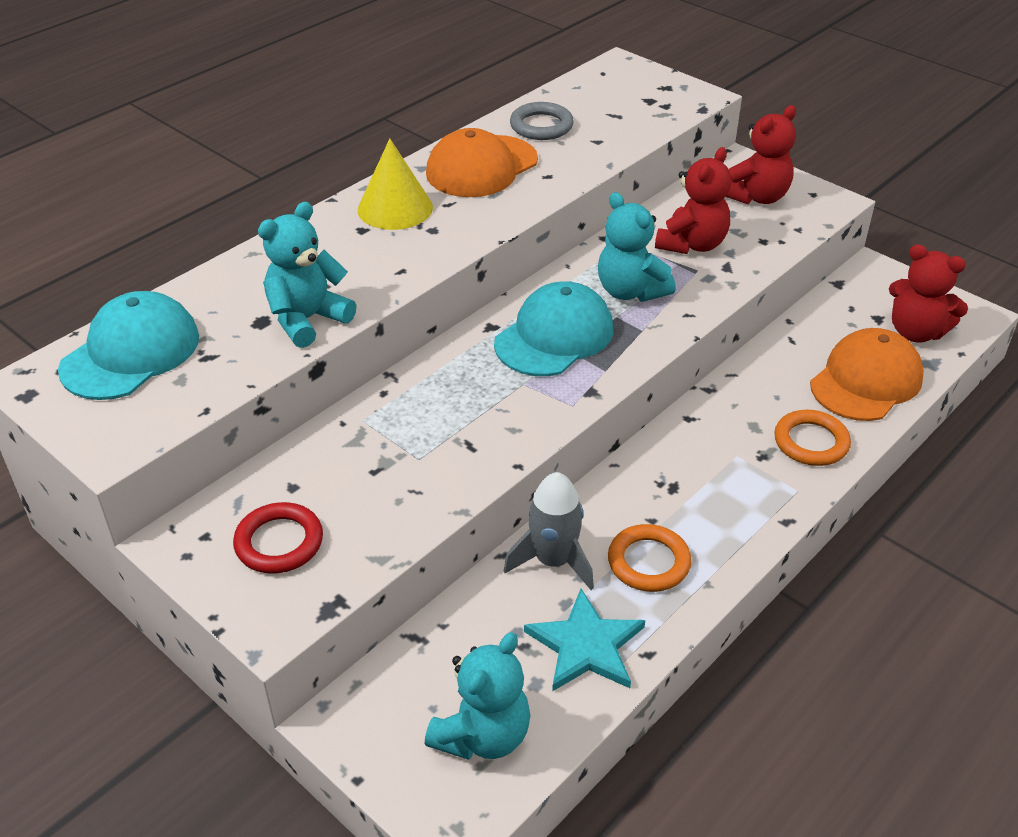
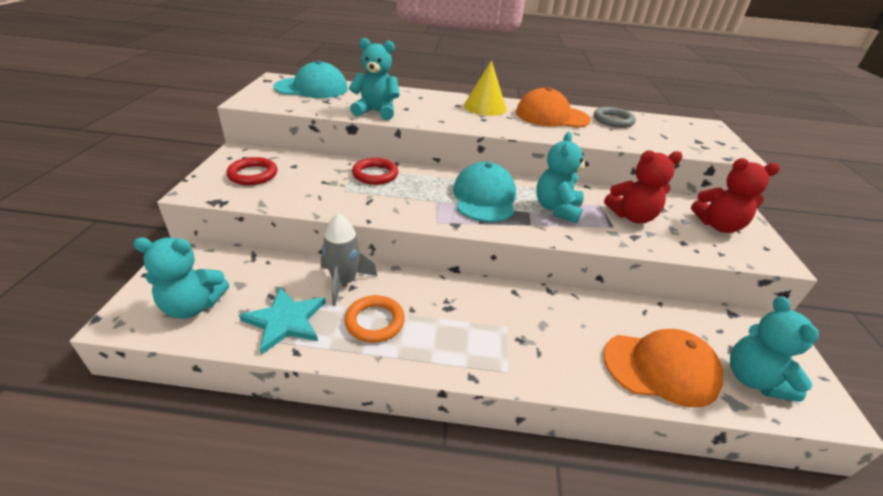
camera: 50 degrees right, 5 degrees down
(403, 409) = (375, 174): none -> red ring
(554, 336) = (484, 197): turquoise cap -> turquoise cap turned 90 degrees counterclockwise
(811, 442) = (562, 360): orange ring -> none
(916, 332) = (753, 379): red teddy bear -> turquoise teddy bear

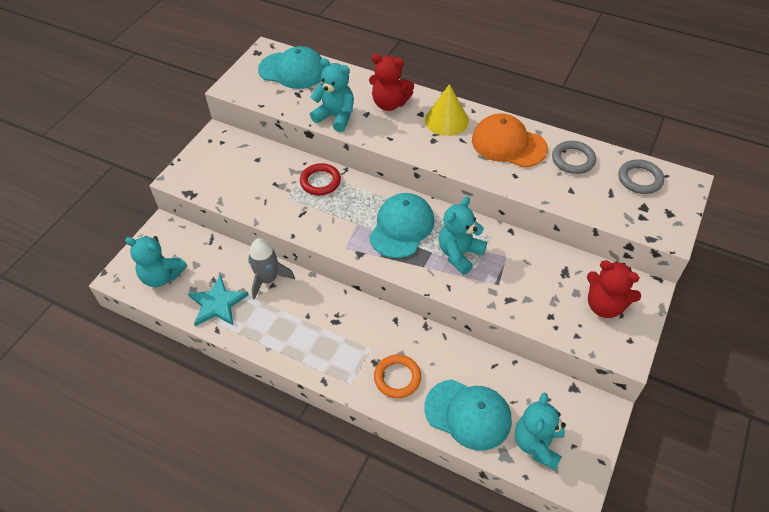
camera: 25 degrees right, 15 degrees up
(253, 174) = (222, 165): red ring -> none
(374, 321) = (276, 319): orange ring -> orange ring (397, 378)
(632, 216) = (525, 277): red teddy bear -> red teddy bear (389, 103)
(660, 368) = (468, 414): orange cap -> turquoise cap
(675, 126) = (640, 179): none -> grey ring

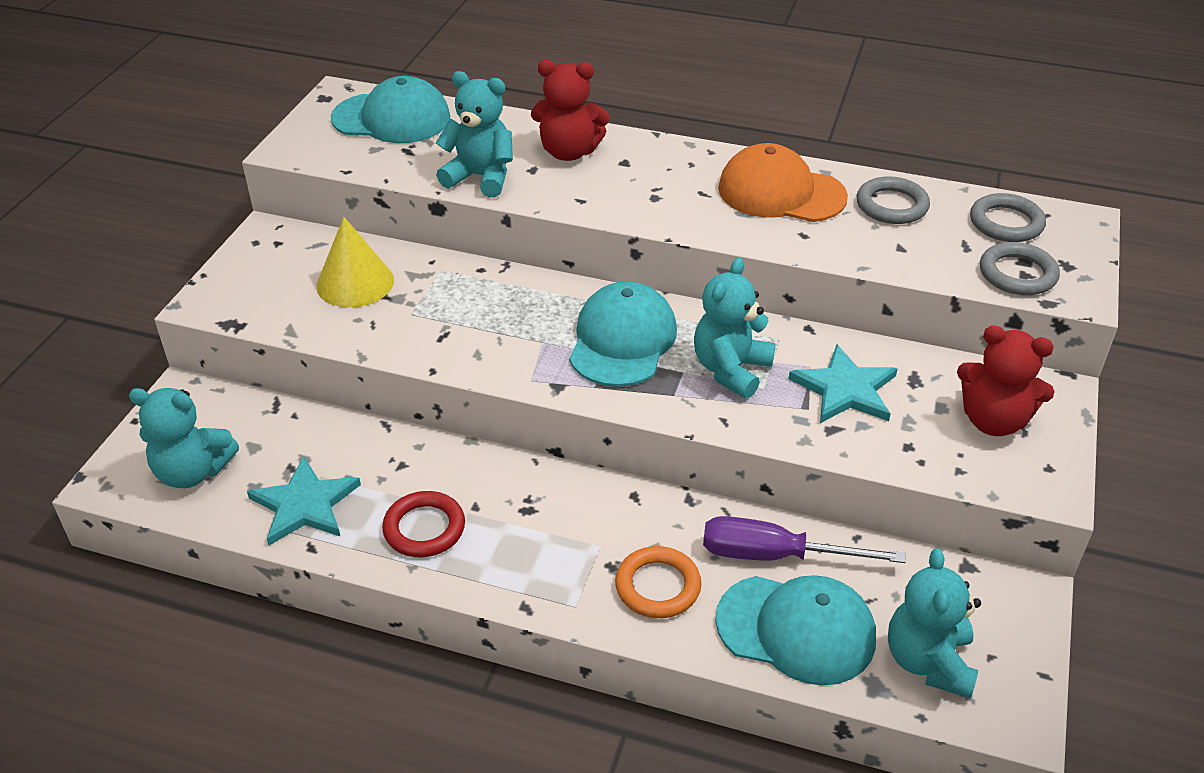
camera: 10 degrees left, 10 degrees down
(268, 279) = (392, 456): grey rocket -> none
(320, 181) = (465, 286): red ring -> red ring (424, 528)
(446, 120) = (670, 168): yellow cone -> yellow cone (355, 283)
(466, 367) = (775, 555): none -> purple screwdriver
(522, 274) = (845, 389): none -> turquoise star
(637, 216) = (1017, 274): none -> grey ring

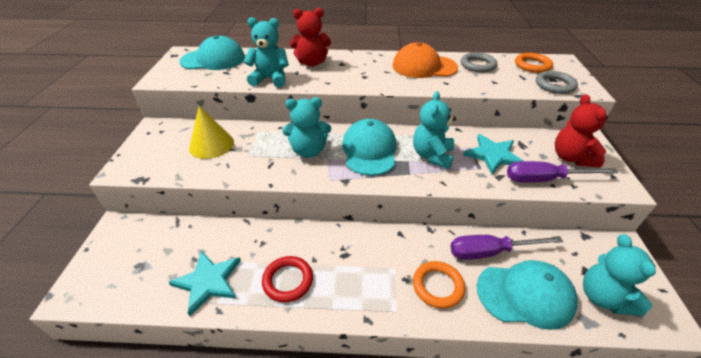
camera: 15 degrees left, 0 degrees up
(193, 472) = (129, 275): turquoise teddy bear -> turquoise teddy bear (308, 151)
(912, 449) = (544, 179): none -> purple screwdriver
(993, 421) = (571, 158): red teddy bear -> red teddy bear turned 75 degrees clockwise
(1006, 223) = (532, 65): grey ring -> orange ring

